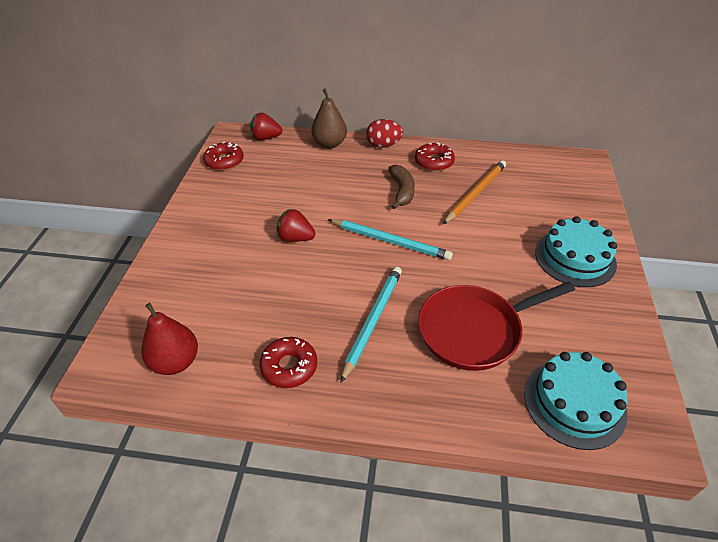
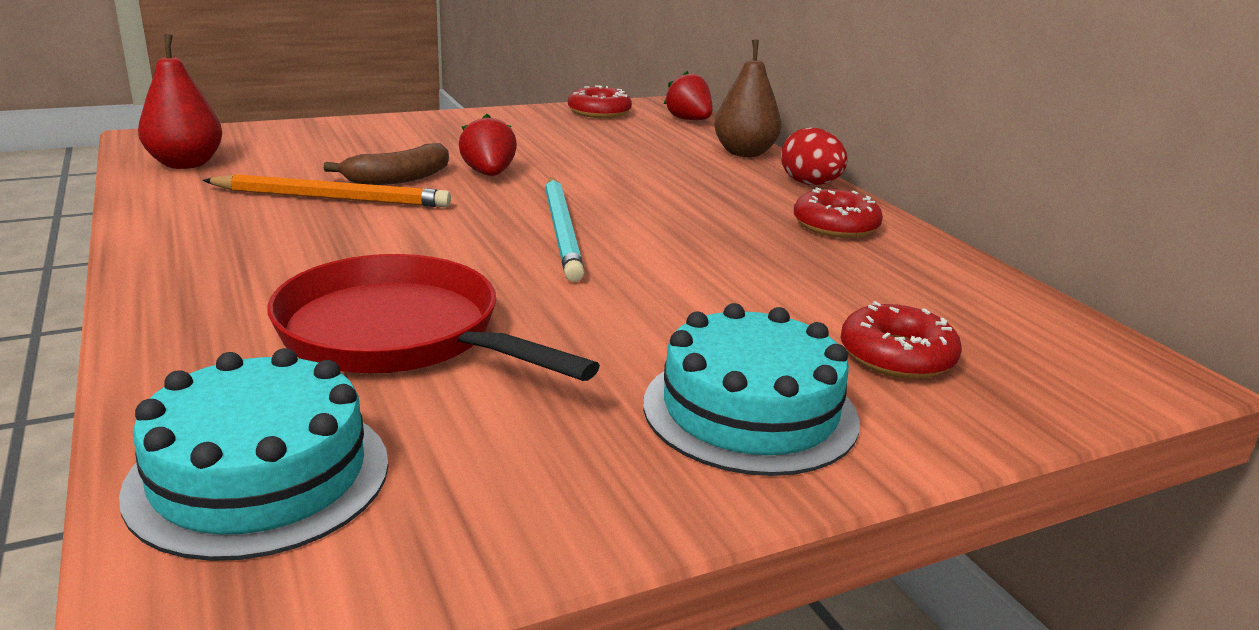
camera: 55 degrees right, 20 degrees down
(289, 367) = (213, 219): red donut -> red donut (897, 356)
(372, 321) = (352, 252): turquoise pencil -> none
(402, 191) = (708, 217): brown banana -> brown banana (398, 179)
(475, 193) = (804, 274): orange pencil -> orange pencil (332, 198)

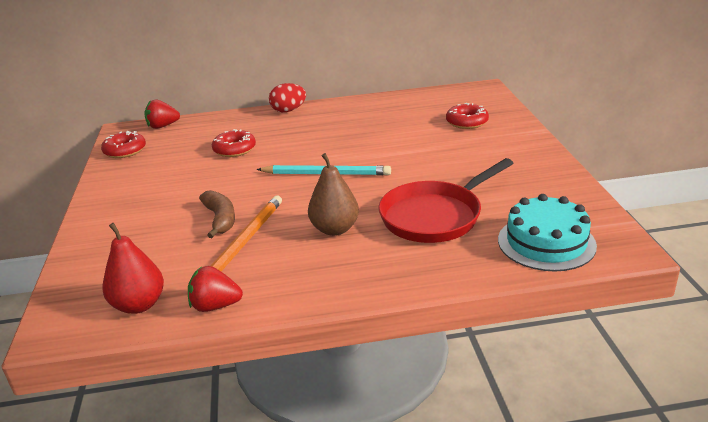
camera: 70 degrees left, 5 degrees up
(489, 174) = (228, 190): red strawberry -> red strawberry (215, 306)
(744, 153) = (233, 119): brown pear -> brown pear (335, 229)
(750, 411) = (503, 151): turquoise cake -> none
(835, 226) = (344, 113): red donut -> red donut (234, 149)

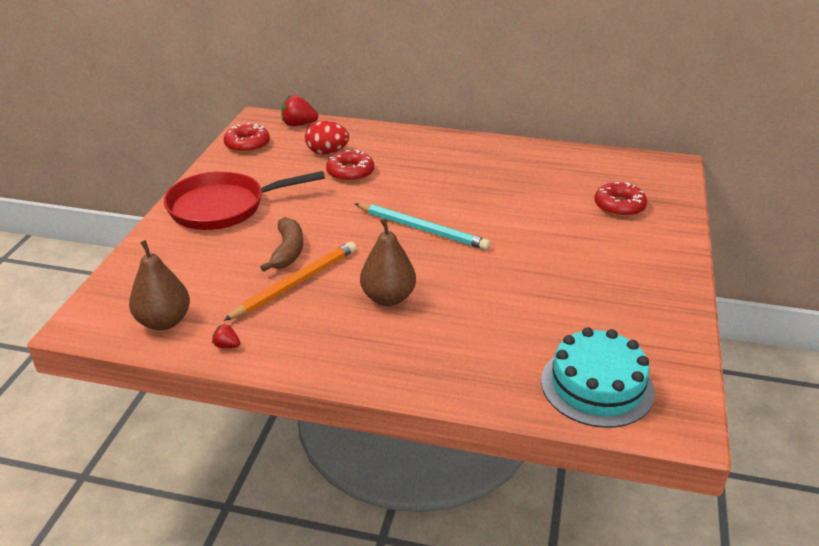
camera: 20 degrees right, 5 degrees up
(139, 305) = (164, 321): red pear -> brown pear
(215, 306) = (227, 346): red strawberry -> red strawberry, size x0.53
(288, 110) = (434, 138): red egg -> red egg (327, 152)
(435, 216) = (500, 315): red pan -> red pan (223, 207)

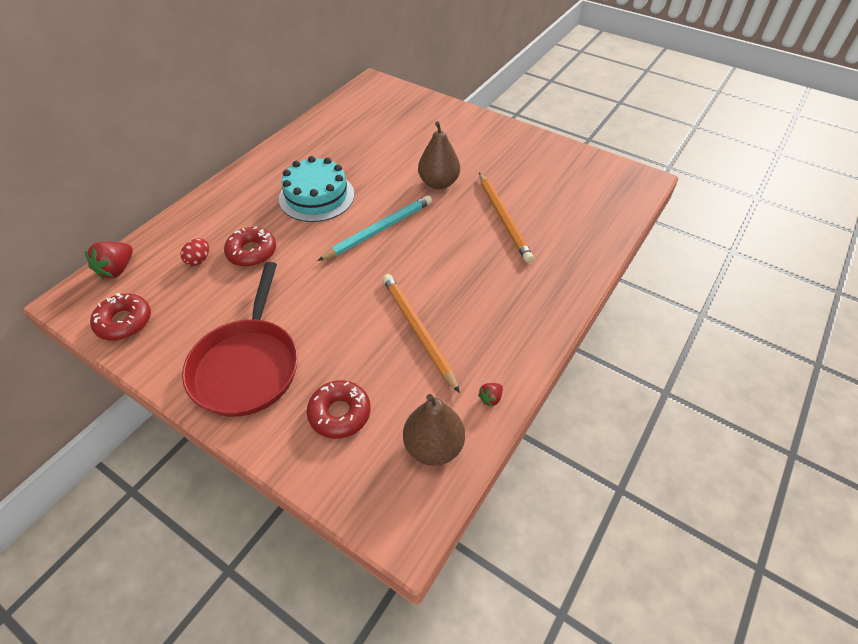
camera: 70 degrees left, 15 degrees up
(287, 251) = (363, 327): brown banana -> none
(327, 152) = (199, 260): red egg -> red egg, size x0.63
(388, 298) = (466, 275): brown pear -> brown pear (438, 183)
(498, 307) = (503, 218): none -> orange pencil
(597, 386) = (601, 200): turquoise cake -> turquoise cake (316, 196)
(619, 206) = (410, 123): red donut -> red donut (340, 413)

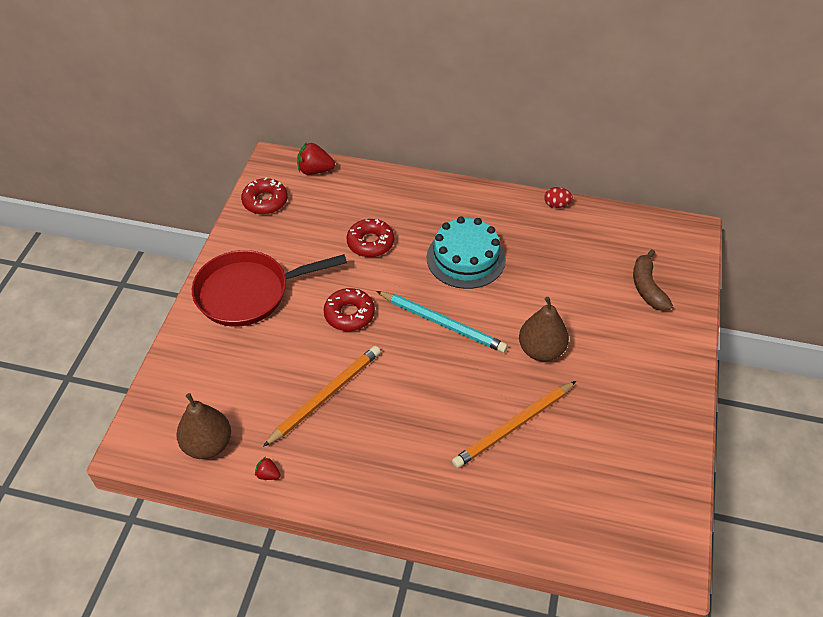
camera: 70 degrees right, 0 degrees up
(199, 260) = (346, 213): red egg -> red egg (556, 205)
(340, 413) = (221, 370): red donut -> red donut (349, 314)
(410, 116) = (647, 287): none -> brown banana

